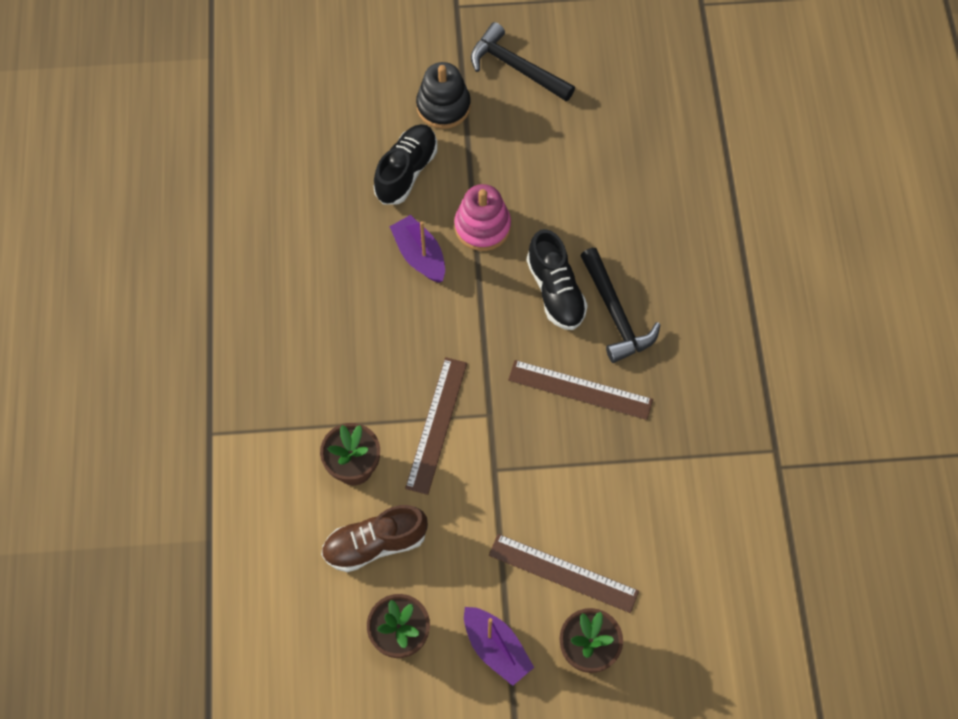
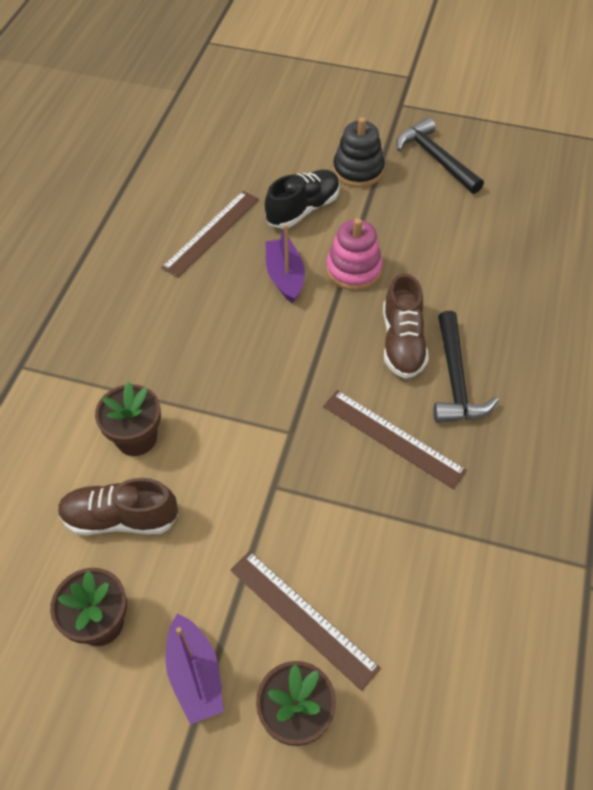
camera: 20 degrees right, 10 degrees down
(437, 425) = (235, 425): brown ruler -> brown ruler (212, 233)
(555, 291) = (402, 342): black shoe -> brown shoe

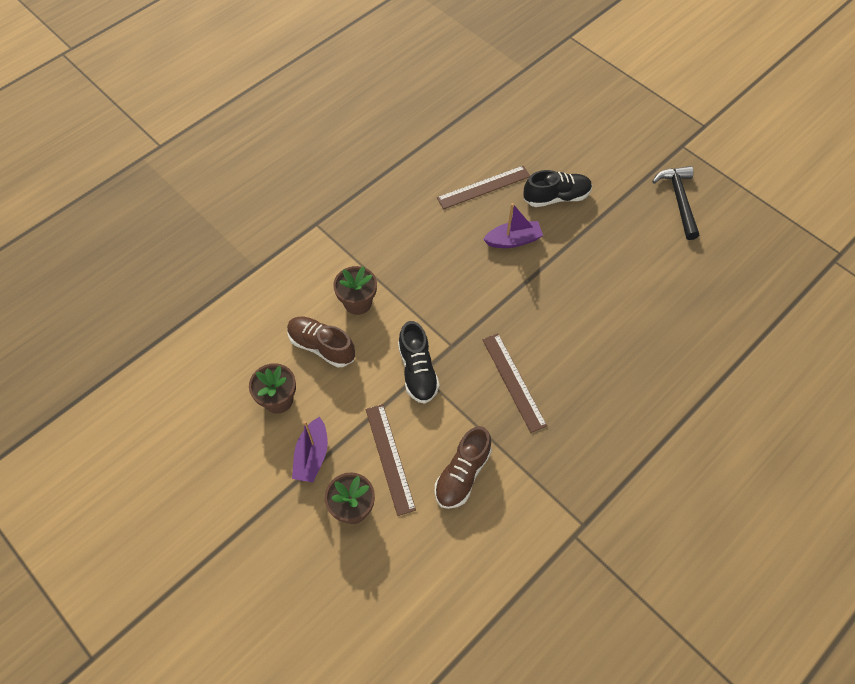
camera: 30 degrees right, 5 degrees up
(268, 485) = (417, 371): none -> black shoe
(285, 276) = (513, 240): purple boat -> purple boat turned 60 degrees clockwise
(353, 270) = (563, 257): pink stacking toy -> none
(358, 170) = (615, 184): black stacking toy -> none
(402, 342) = (562, 322): brown shoe -> brown shoe (462, 474)
(455, 380) = (581, 365): black hammer -> none

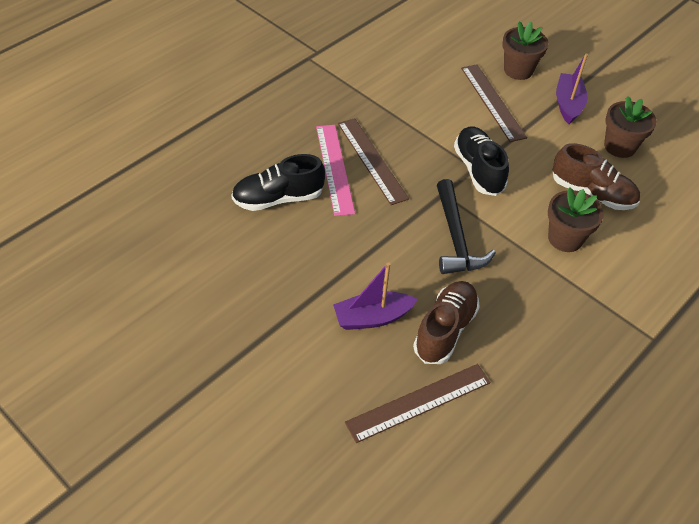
camera: 175 degrees right, 10 degrees down
(462, 474) = (421, 90): brown shoe -> brown shoe (445, 330)
(546, 372) = (335, 168): none -> pink ruler
(556, 197) = (305, 385): black shoe -> black shoe (278, 198)
(678, 200) = (113, 382): black hammer -> black hammer (456, 238)

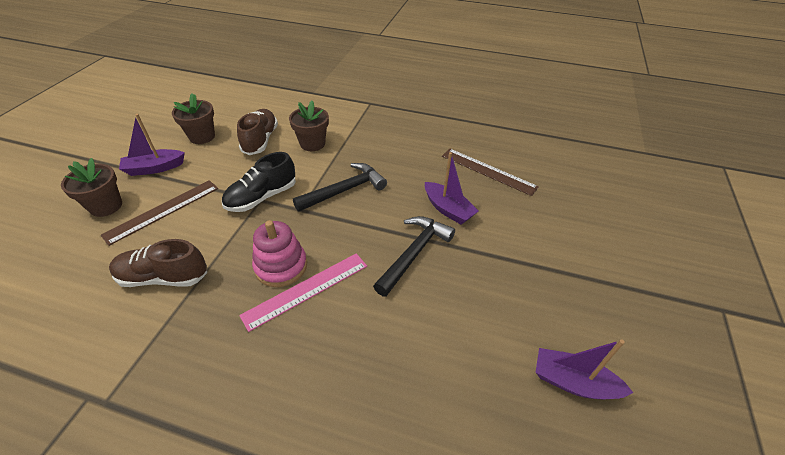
camera: 115 degrees left, 5 degrees down
(125, 297) = (573, 382): none -> purple boat
(278, 198) = (371, 317): black shoe -> none
(327, 257) = (414, 253): none -> black hammer
(372, 160) = (281, 266): brown ruler -> pink stacking toy
(445, 330) = (428, 174): brown shoe -> brown shoe (164, 277)

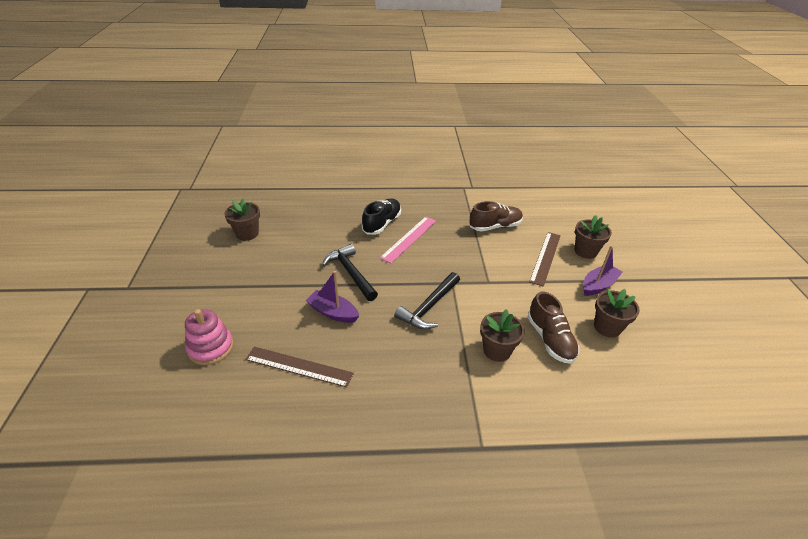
camera: 160 degrees right, 5 degrees down
(262, 197) = (489, 284): black shoe -> black shoe (382, 224)
(281, 266) = (434, 246): pink stacking toy -> pink stacking toy (211, 347)
(414, 253) = (350, 273): black hammer -> black hammer turned 135 degrees clockwise
(573, 382) = (247, 234): purple boat -> brown flower pot

